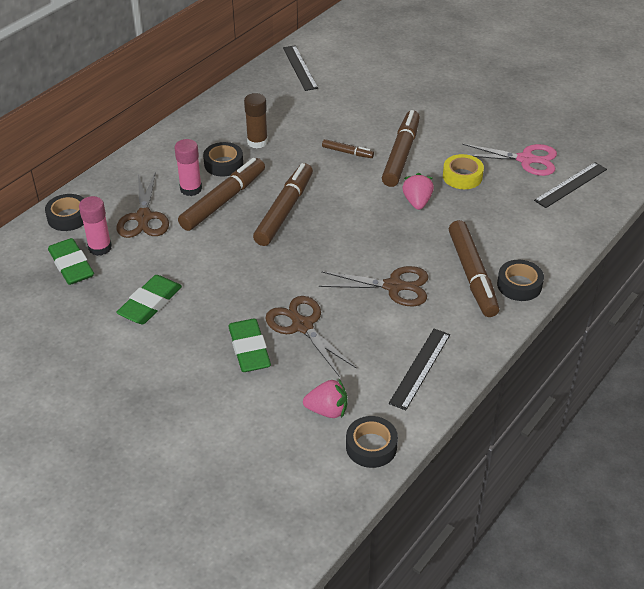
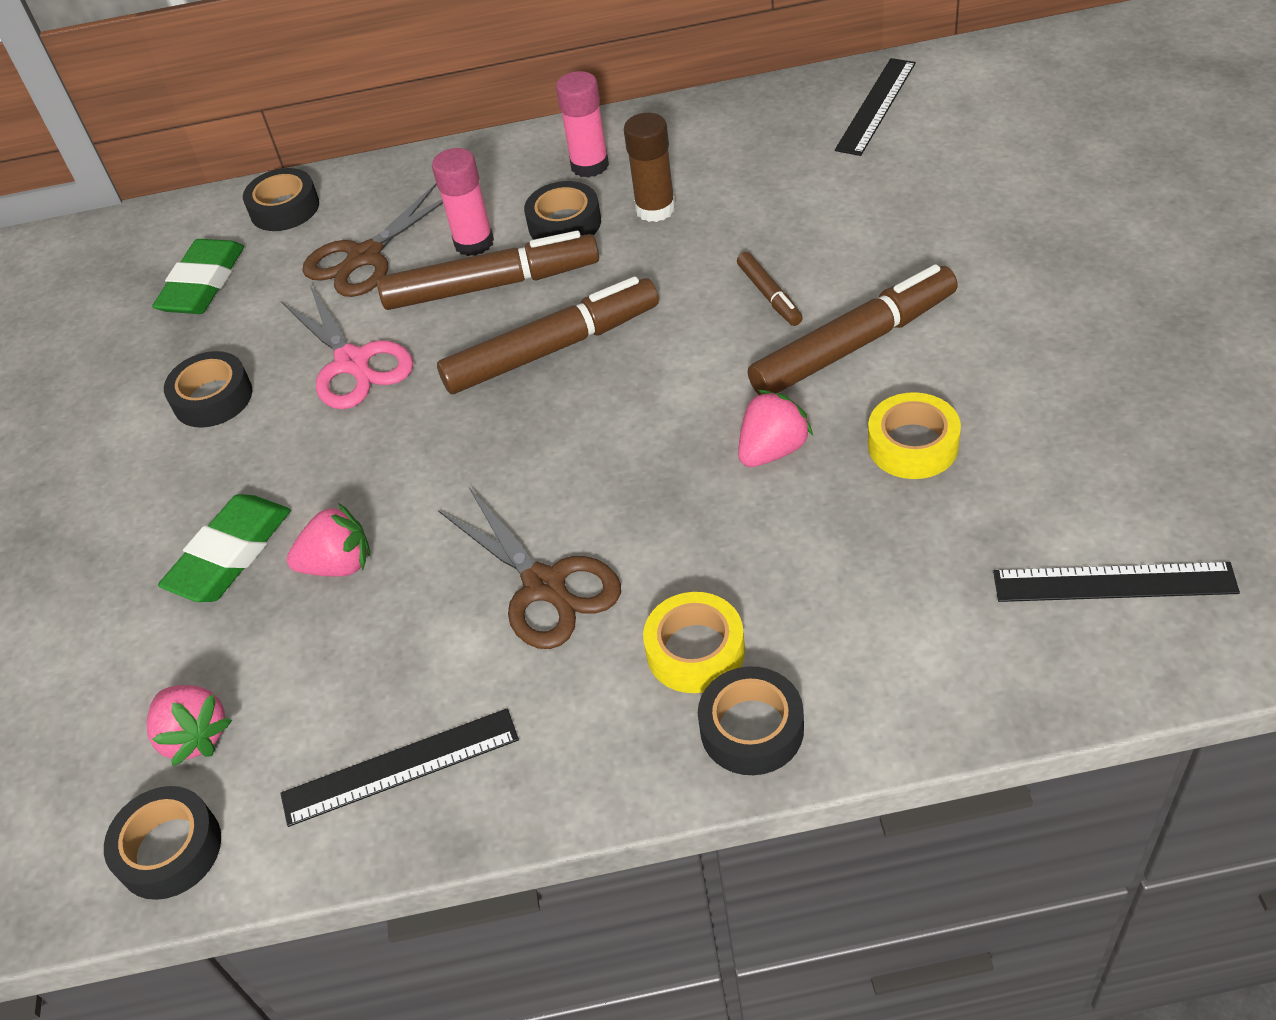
camera: 50 degrees right, 5 degrees up
(100, 247) = (263, 275): pink glue stick -> pink glue stick (590, 165)
(150, 303) = (213, 398): green eraser -> black tape
(302, 326) = (338, 565): brown scissors -> pink strawberry
(472, 275) = (695, 651): brown marker -> yellow tape
(525, 159) = (1081, 476): pink scissors -> pink scissors (352, 363)

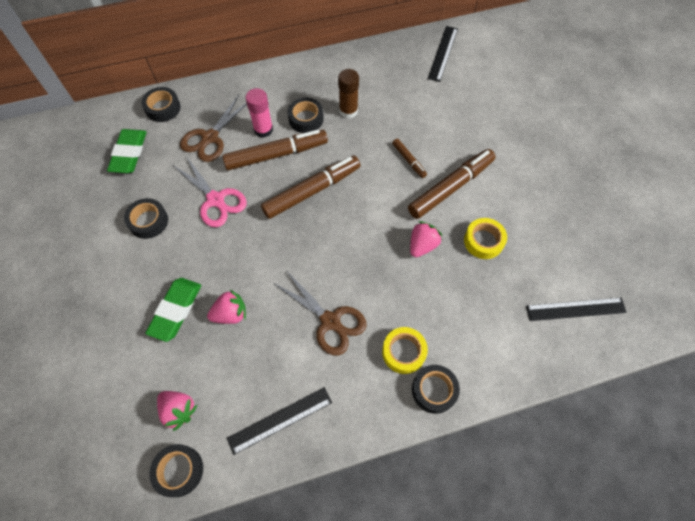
camera: 15 degrees left, 15 degrees up
(590, 165) = (312, 85): pink glue stick -> none

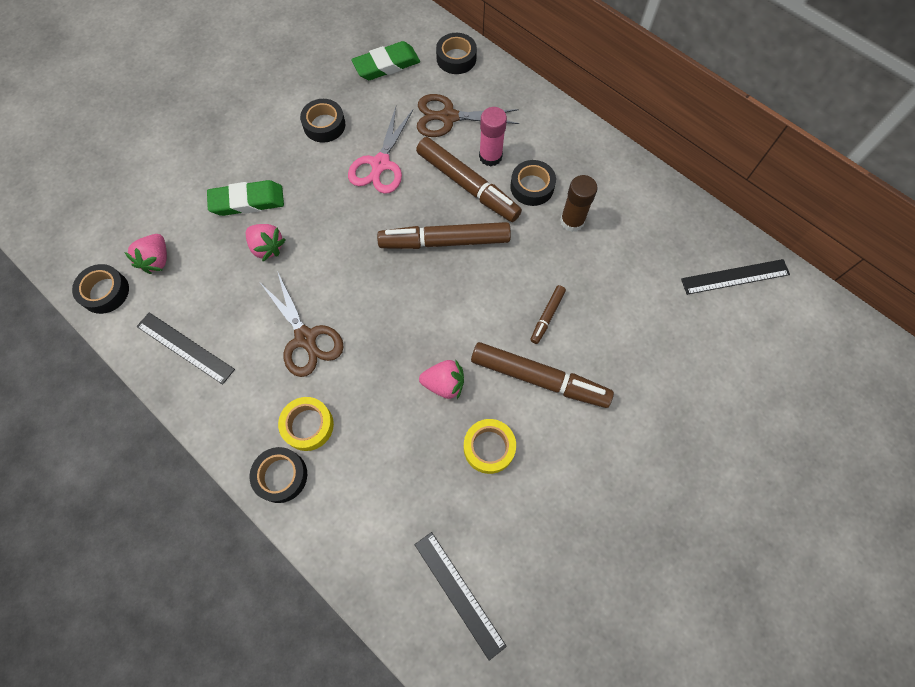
camera: 60 degrees right, 5 degrees up
(312, 191) = (444, 241): brown marker -> brown marker turned 150 degrees clockwise
(330, 321) = (305, 338): brown scissors -> brown scissors turned 45 degrees counterclockwise

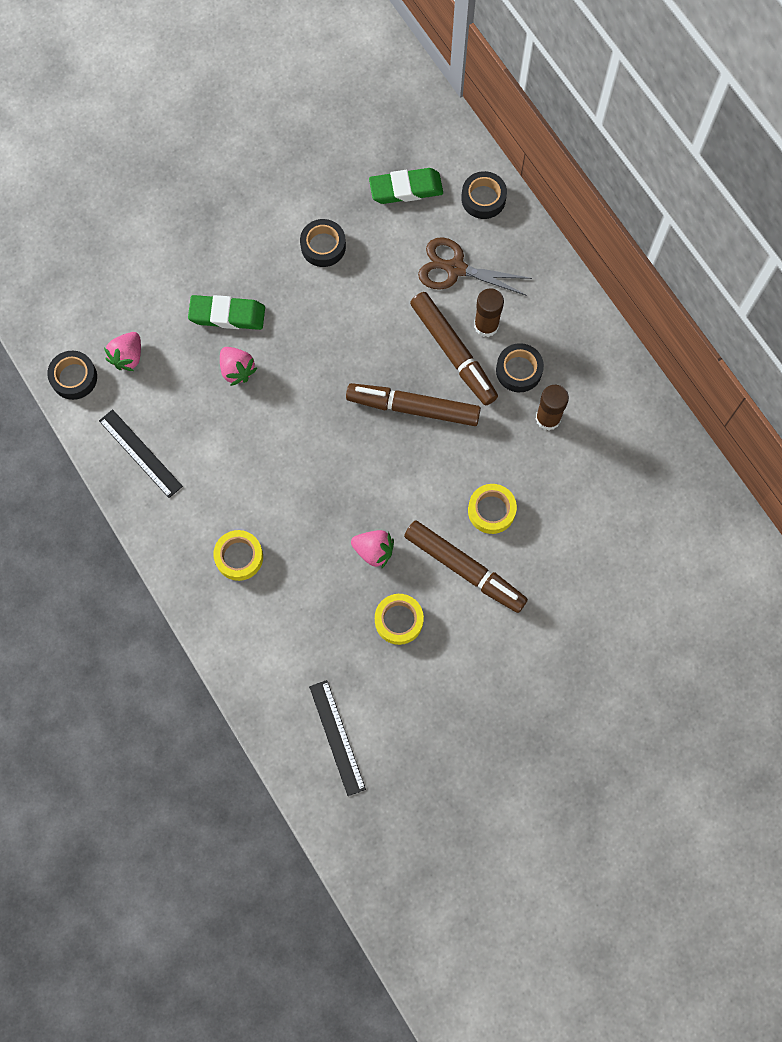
camera: 15 degrees right, 5 degrees up
(281, 476) = (205, 596): black tape -> none
(305, 338) = (254, 473): brown scissors -> none
(380, 164) = (370, 306): pink scissors -> none
(490, 156) = (486, 325): pink glue stick -> brown glue stick
(547, 316) = (491, 510): brown marker -> yellow tape
(735, 277) = (692, 518): black ruler -> none

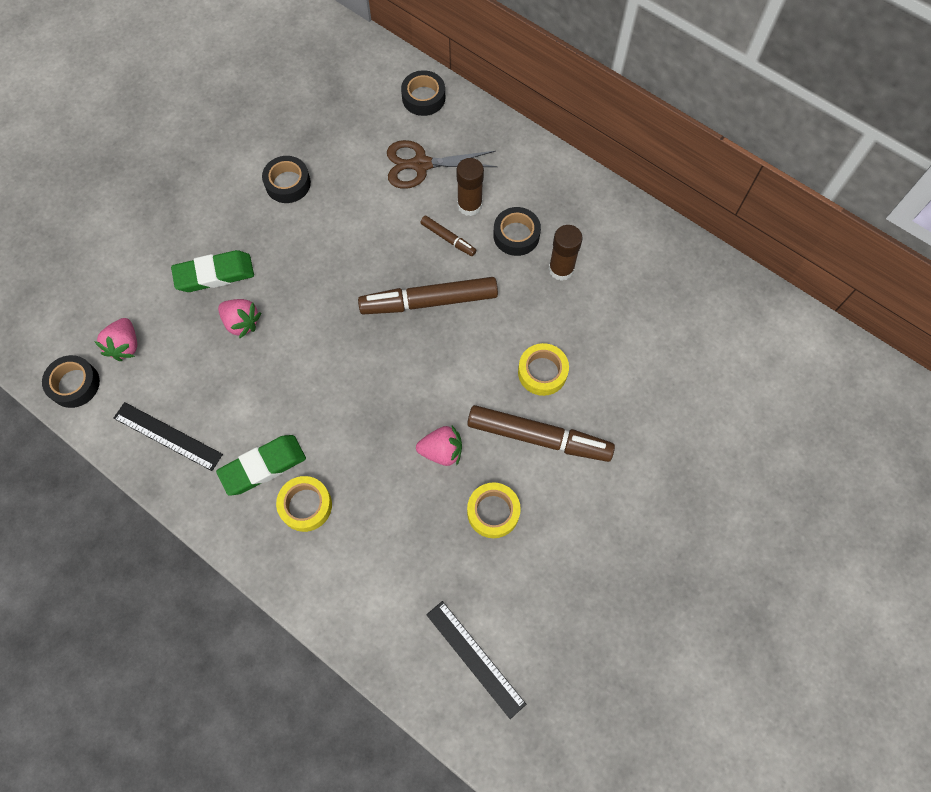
camera: 20 degrees left, 5 degrees down
(406, 189) = (348, 111): green eraser -> green eraser (263, 466)
(453, 352) = (448, 238): brown marker -> brown marker, size x0.48

